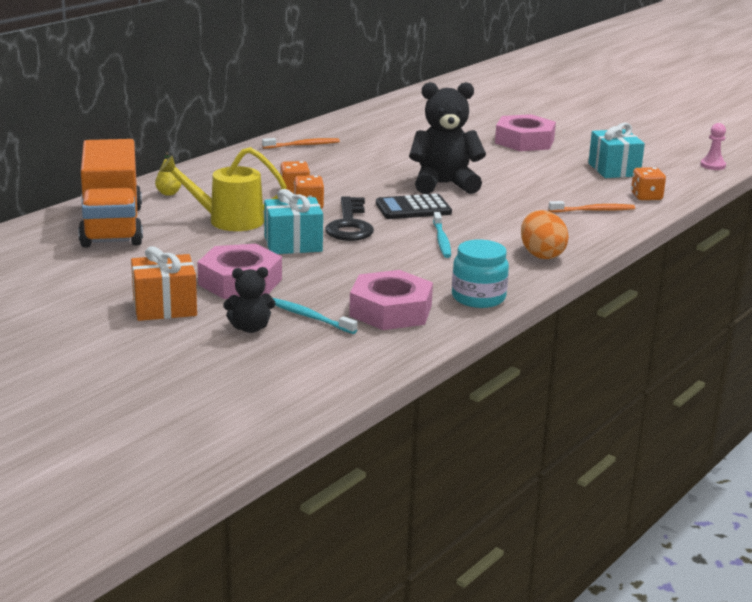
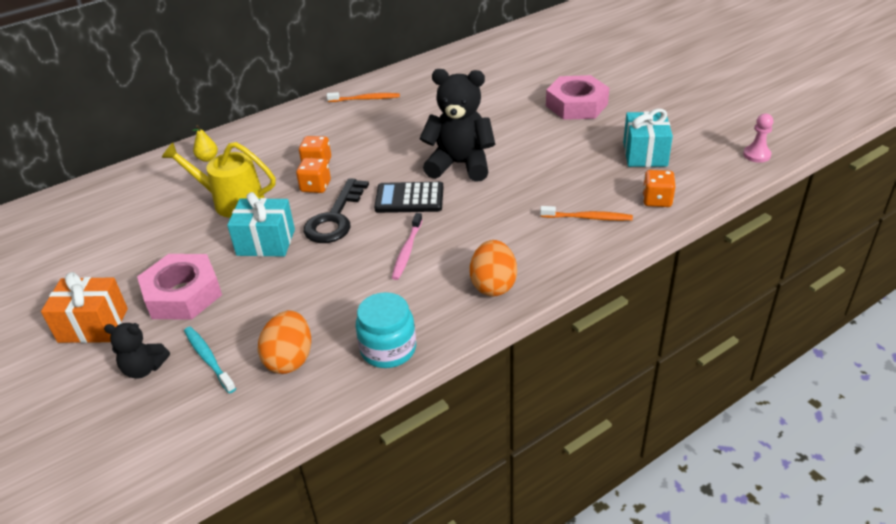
camera: 20 degrees right, 15 degrees up
(112, 226) = (131, 200): orange truck -> none
(390, 311) = (290, 359): pink nut -> orange egg
(441, 240) = (407, 251): turquoise toothbrush -> pink toothbrush

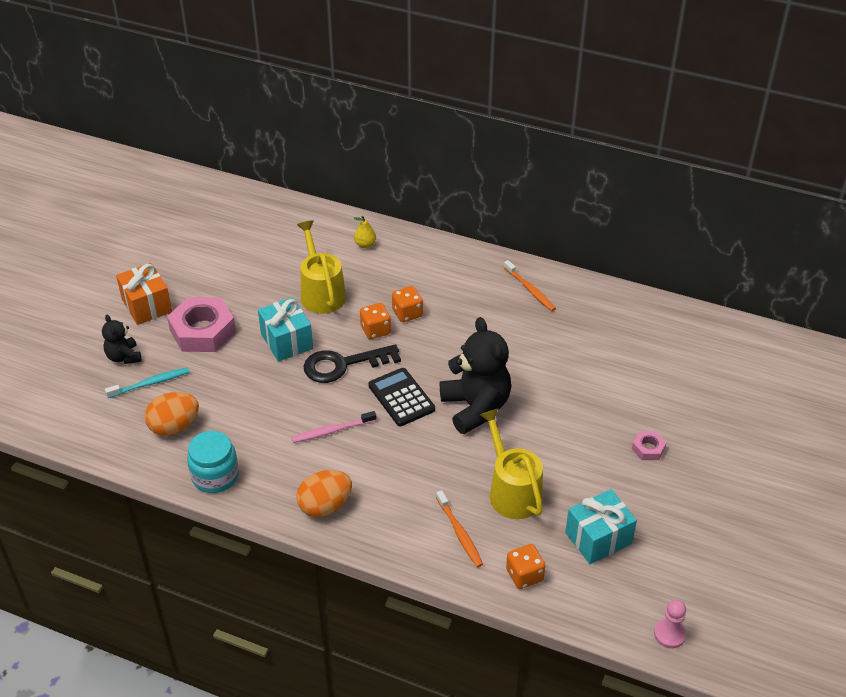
camera: 55 degrees right, 5 degrees up
(208, 358) = (150, 383): turquoise toothbrush -> turquoise toothbrush turned 45 degrees clockwise
(565, 177) = (512, 491): none -> yellow watering can
(576, 105) = (648, 448): pink nut -> pink nut, size x0.46

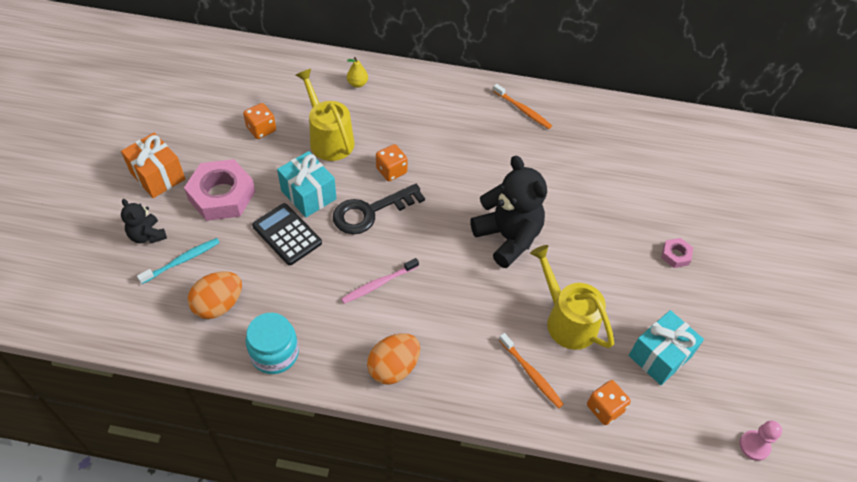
camera: 15 degrees left, 10 degrees up
(401, 397) = (435, 238): black calculator -> black calculator (287, 234)
(407, 313) = (416, 149): orange dice -> orange dice (261, 129)

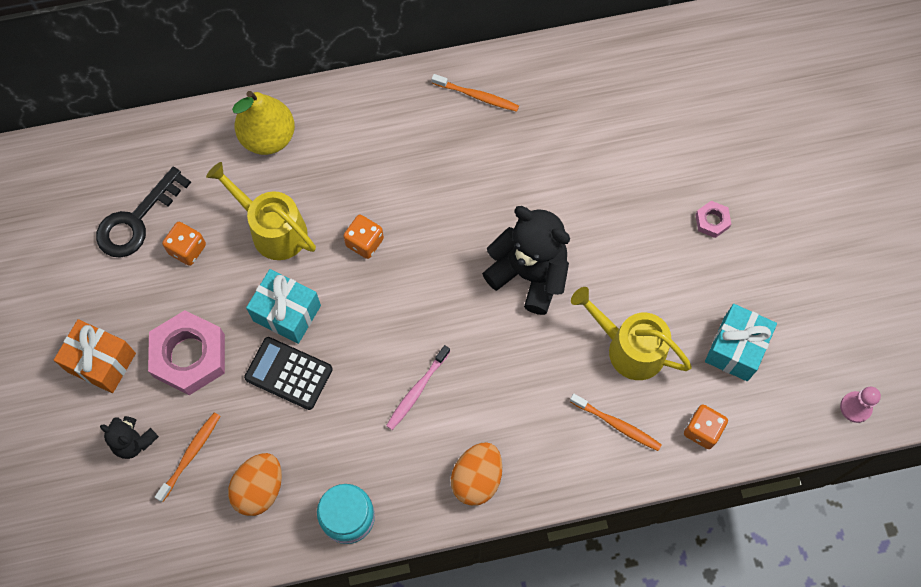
camera: 20 degrees left, 15 degrees up
(182, 260) = (190, 455): turquoise toothbrush -> orange toothbrush
(357, 84) = (268, 137): yellow pear -> yellow pear, size x2.13
(370, 212) = (366, 306): black key -> black key (136, 220)

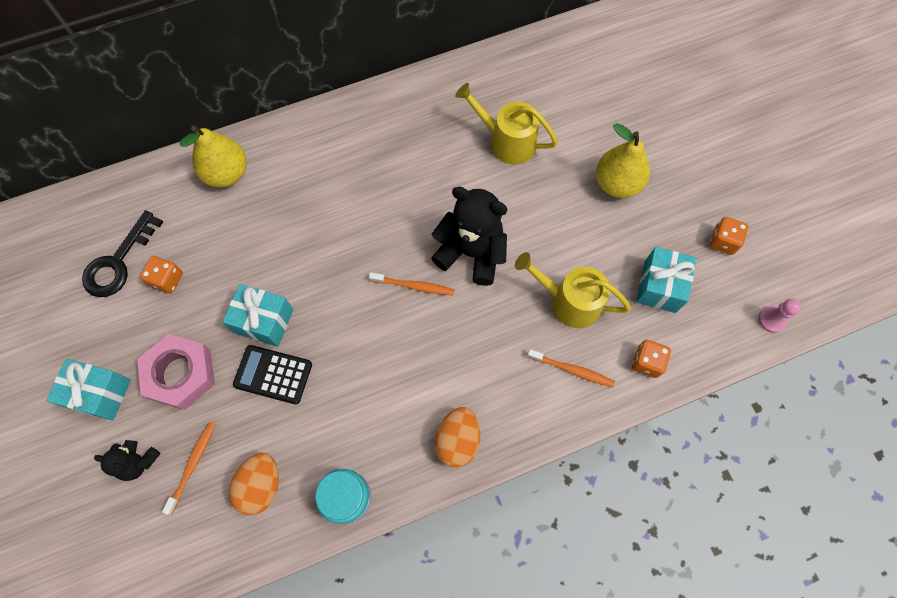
camera: 10 degrees left, 0 degrees up
(101, 362) = (100, 393): orange gift -> turquoise gift
(273, 229) = (241, 250): yellow watering can -> yellow watering can (507, 141)
(364, 242) = (324, 248): orange dice -> orange dice (723, 241)
(417, 391) = (390, 370): pink toothbrush -> none
(477, 96) = (401, 113): orange toothbrush -> orange toothbrush (414, 286)
(712, 221) = (617, 183): pink nut -> yellow pear

